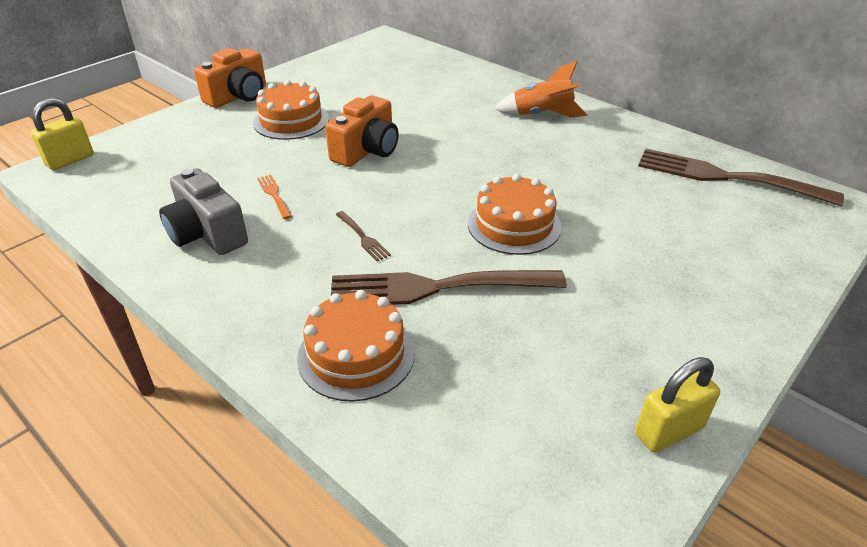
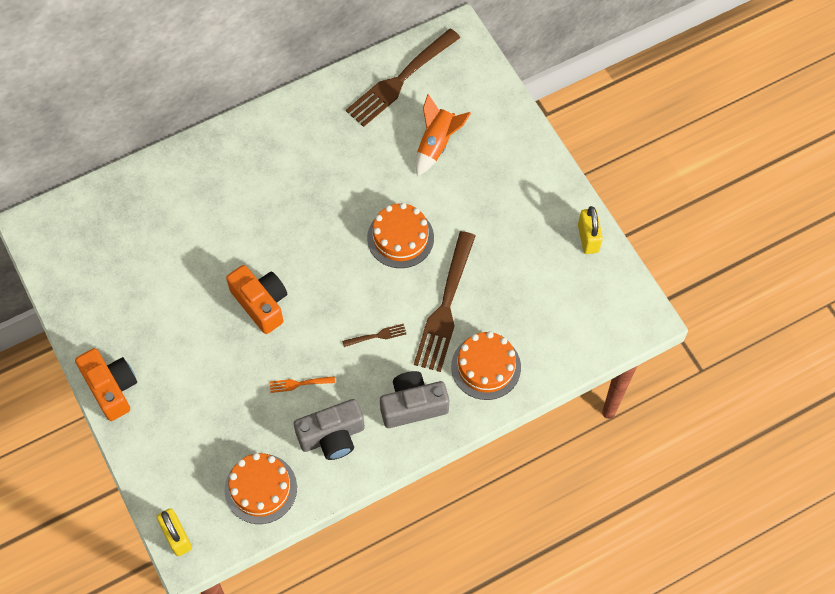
camera: 70 degrees left, 25 degrees up
(267, 292) = (413, 406): none -> grey camera
(291, 121) = (182, 351): orange cake -> orange cake (260, 488)
(542, 115) = (260, 154): orange rocket -> orange rocket (437, 144)

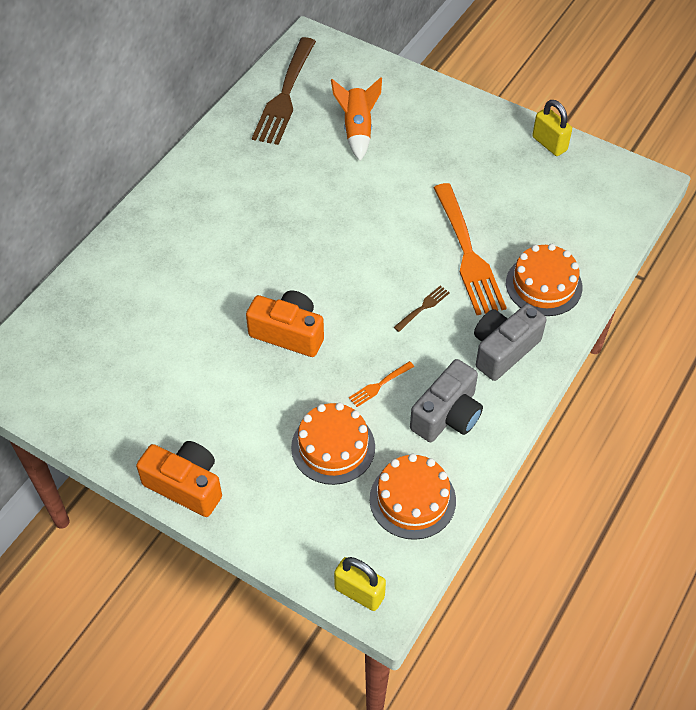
camera: 30 degrees left, 10 degrees down
(400, 238) = (382, 217): orange cake -> orange cake (333, 447)
(445, 305) = (467, 253): brown fork -> orange fork

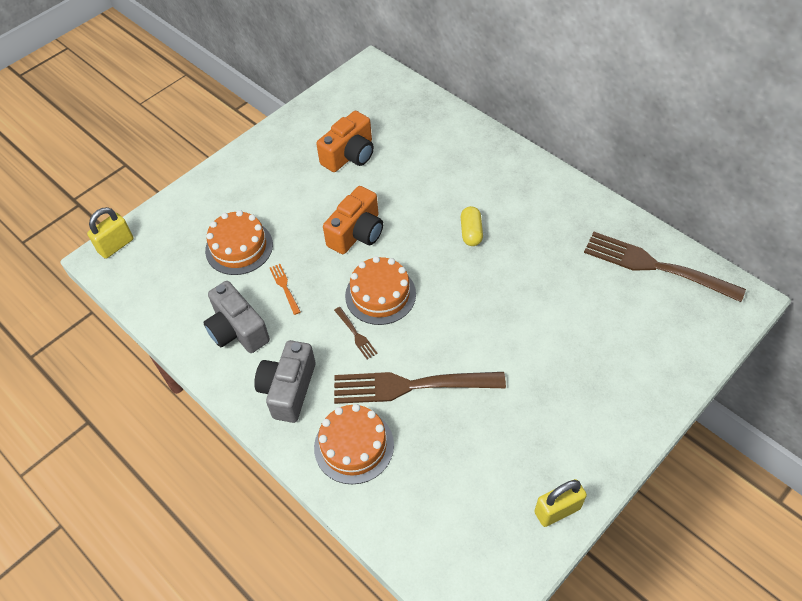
camera: 105 degrees right, 0 degrees up
(186, 485) = (242, 160): orange camera -> orange camera (350, 155)
(268, 233) = (471, 232): none -> yellow capsule
(357, 130) = (598, 321): orange rocket -> none
(412, 499) = (172, 291): orange cake -> orange cake (380, 295)
(467, 253) = (412, 385): orange fork -> brown fork
(503, 350) = (288, 389): grey camera -> grey camera turned 135 degrees counterclockwise

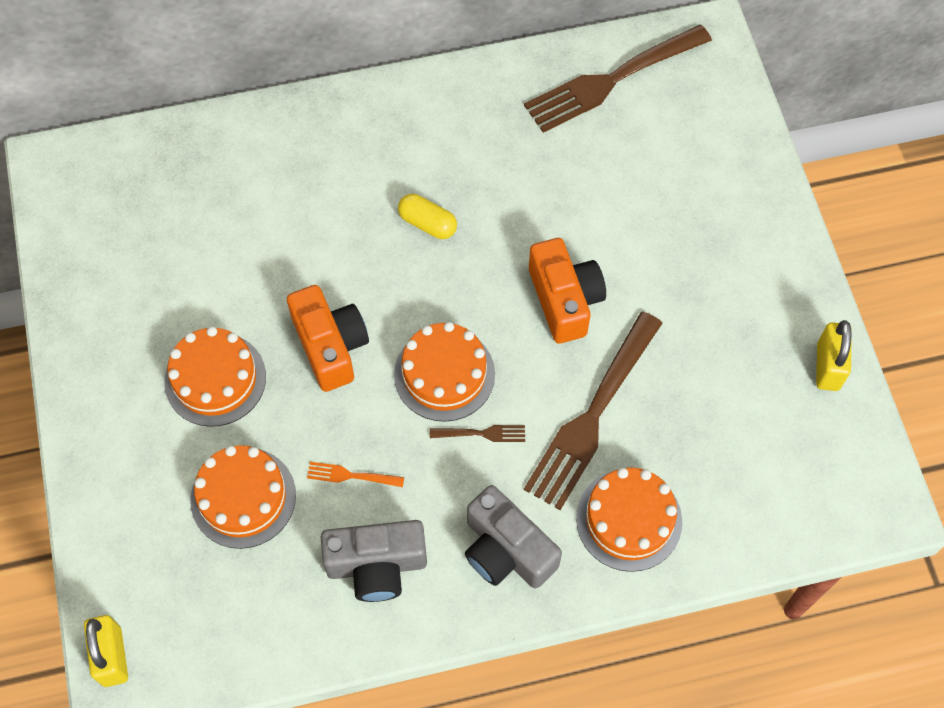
camera: 60 degrees left, 10 degrees up
(299, 197) = (215, 379): none -> orange cake
(350, 155) = (192, 280): orange camera -> orange camera (564, 300)

